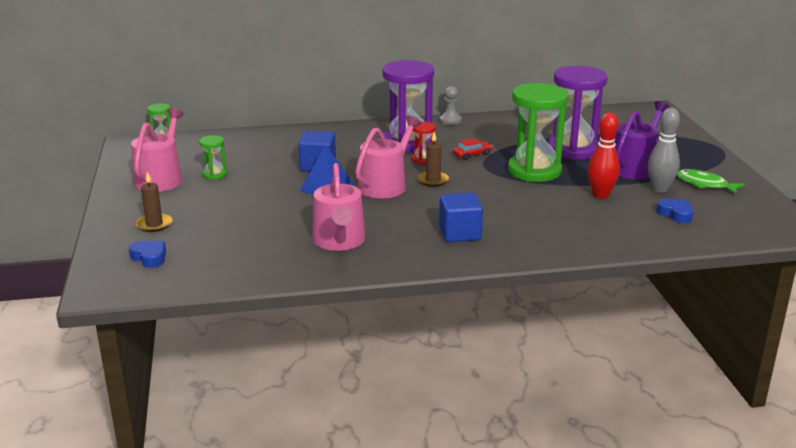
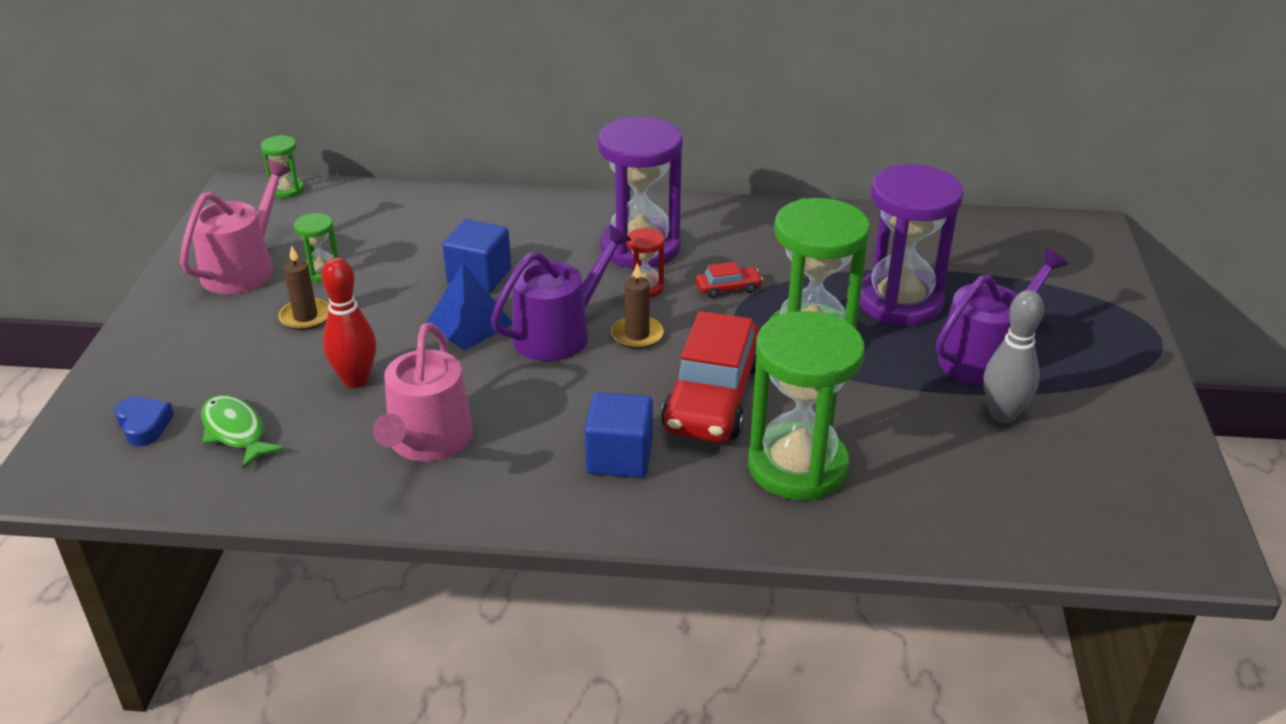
camera: 15 degrees right, 10 degrees up
(154, 224) = (185, 360): brown candle -> brown candle (305, 317)
(385, 185) = (559, 333): pink watering can -> purple watering can
(450, 120) = (732, 209): grey pawn -> none
(495, 201) = (712, 397): none -> red car
(563, 224) = (797, 466): none -> green hourglass
(601, 195) = (894, 411): red bowling pin -> red bowling pin (356, 380)
(675, 214) = (1000, 478): blue heart -> none
(704, 184) = (1088, 416): green fish -> green fish (236, 432)

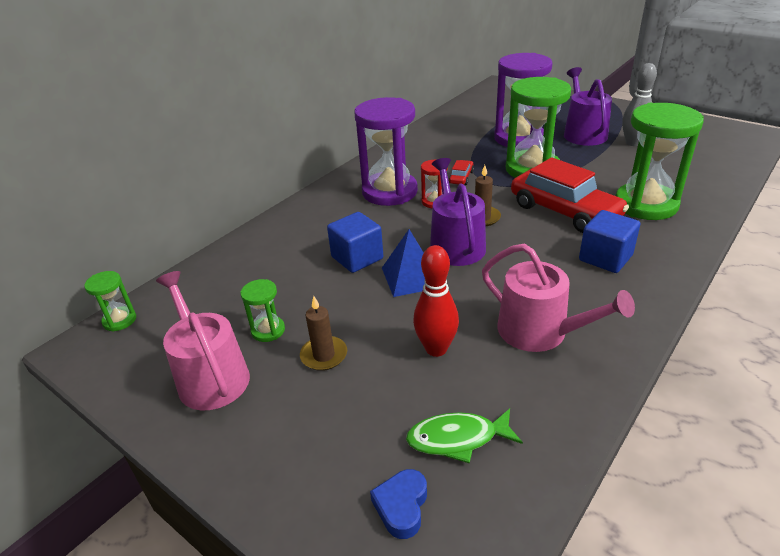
camera: 55 degrees left, 0 degrees up
(144, 425) = (401, 506): blue heart -> blue heart turned 75 degrees counterclockwise

